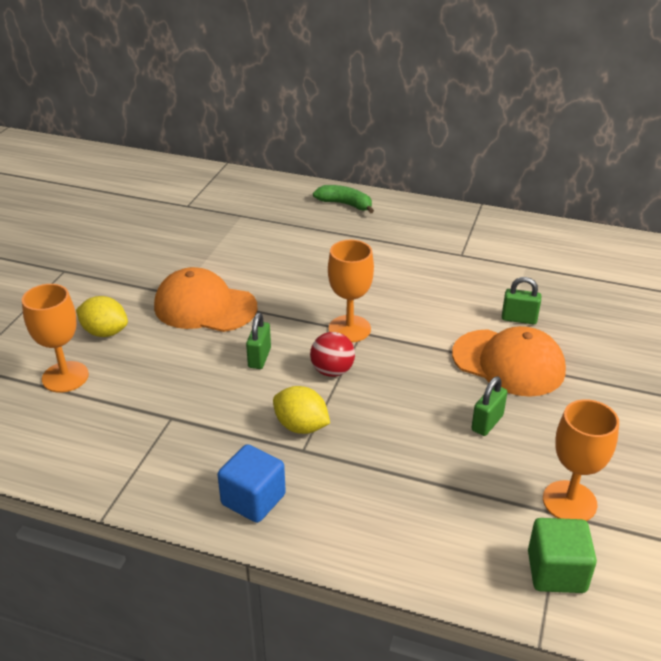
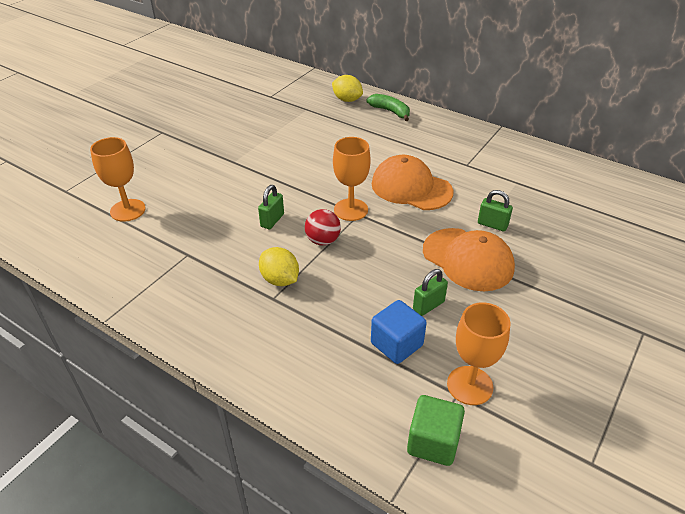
camera: 15 degrees right, 5 degrees up
(105, 332) = (170, 182): yellow lemon -> yellow lemon (347, 100)
(205, 307) = (249, 174): orange cap -> orange cap (411, 188)
(253, 499) = (219, 329): blue cube -> blue cube (396, 344)

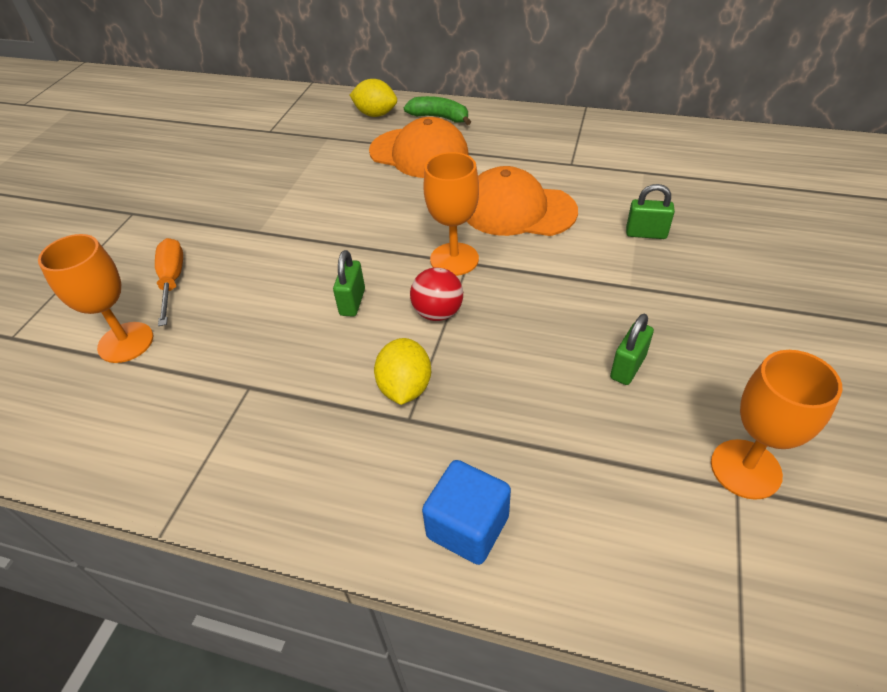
camera: 15 degrees left, 5 degrees up
(169, 180) = (172, 281): none -> orange screwdriver
(280, 279) = (405, 387): yellow lemon -> yellow lemon turned 60 degrees clockwise
(396, 344) = (616, 437): blue cube -> blue cube (467, 527)
(433, 442) = (747, 575): green cube -> none
(468, 259) = (642, 288): orange cap -> orange cap (419, 153)

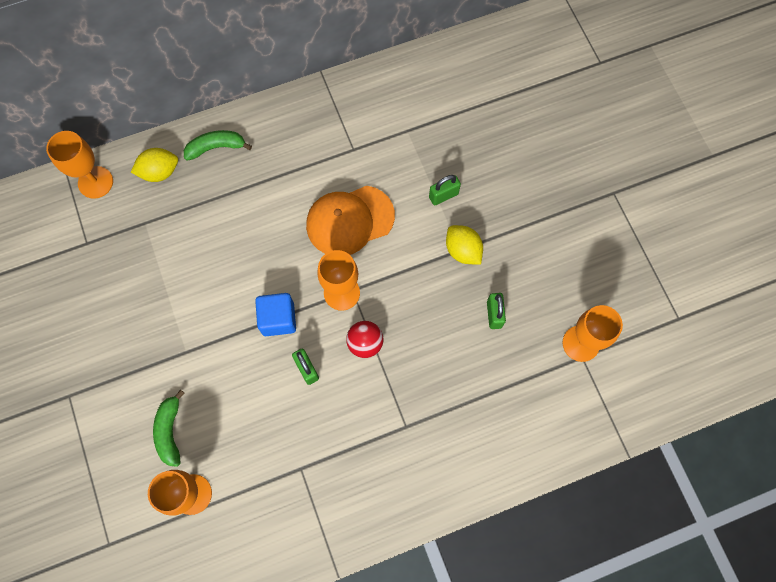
camera: 40 degrees left, 25 degrees up
(172, 281) = (170, 431): orange screwdriver -> green banana
(319, 102) = (95, 182): none -> orange goblet
(405, 387) = (388, 408): yellow lemon -> yellow lemon (462, 250)
(419, 153) = (234, 200): orange cap -> none
(467, 527) = (479, 464): blue cube -> blue cube (278, 319)

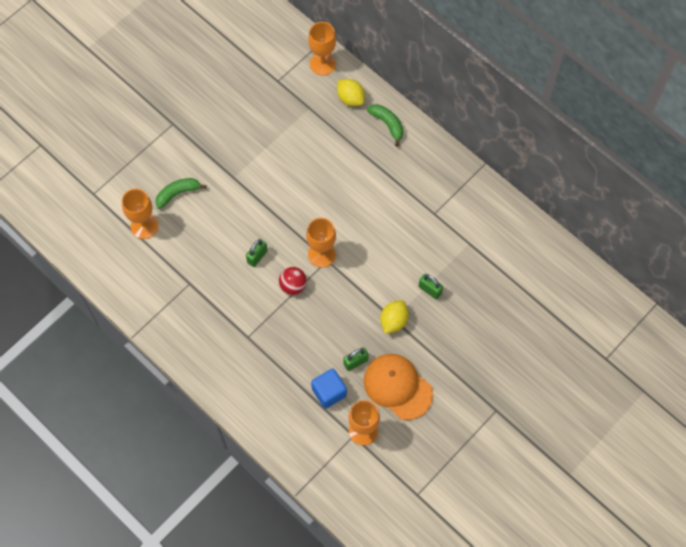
camera: 65 degrees right, 5 degrees down
(278, 319) = (283, 223): blue cube -> blue cube (329, 392)
(350, 221) = (377, 236): orange cap -> orange cap (397, 387)

